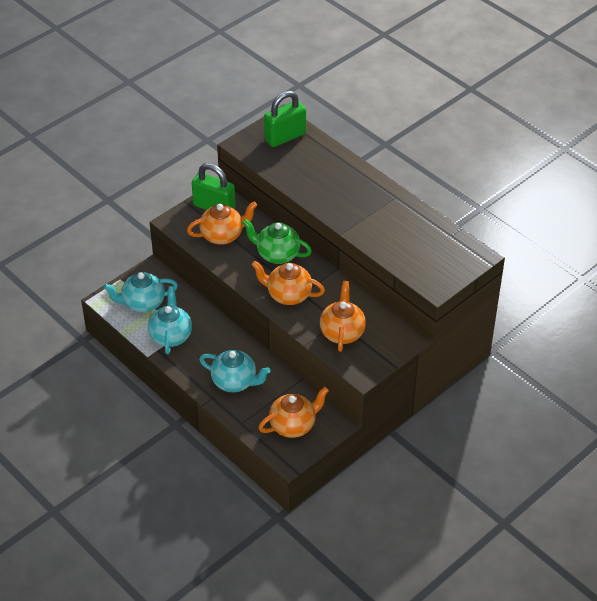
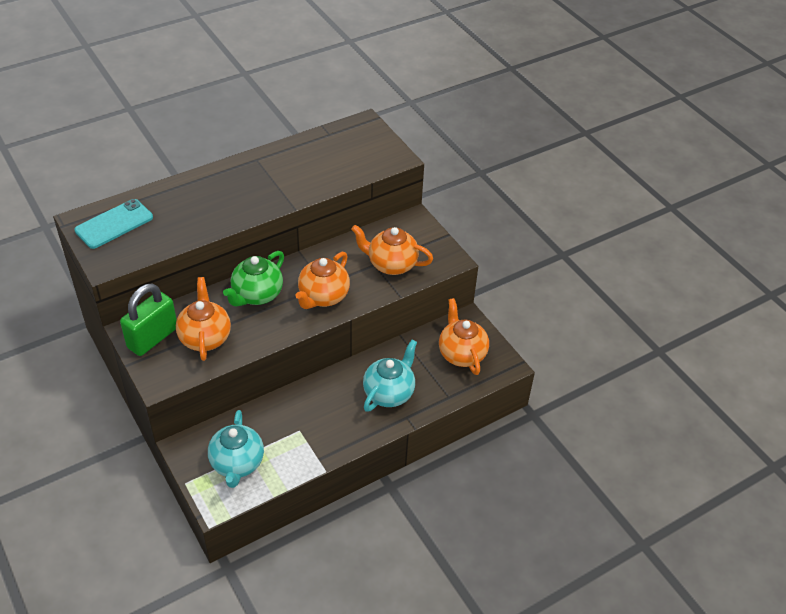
camera: 80 degrees left, 0 degrees up
(171, 336) = (301, 442): turquoise teapot -> none
(285, 137) = (114, 224): green padlock -> turquoise phone

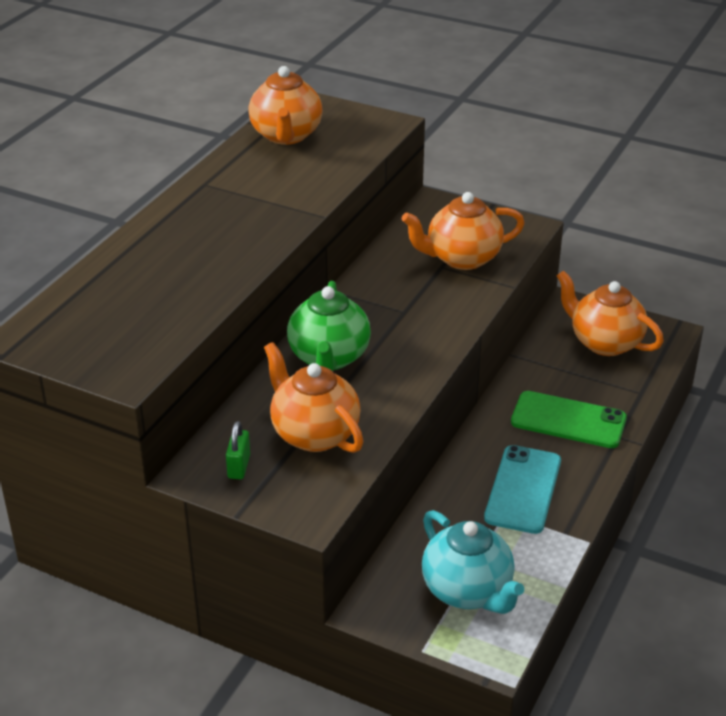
camera: 30 degrees left, 10 degrees down
(114, 224) = (83, 324): turquoise phone -> turquoise phone (523, 489)
(152, 338) = (239, 466): green padlock -> green padlock, size x0.44
(323, 297) = (418, 324): orange teapot -> orange teapot (286, 136)
(389, 393) = (568, 420): turquoise teapot -> green phone

